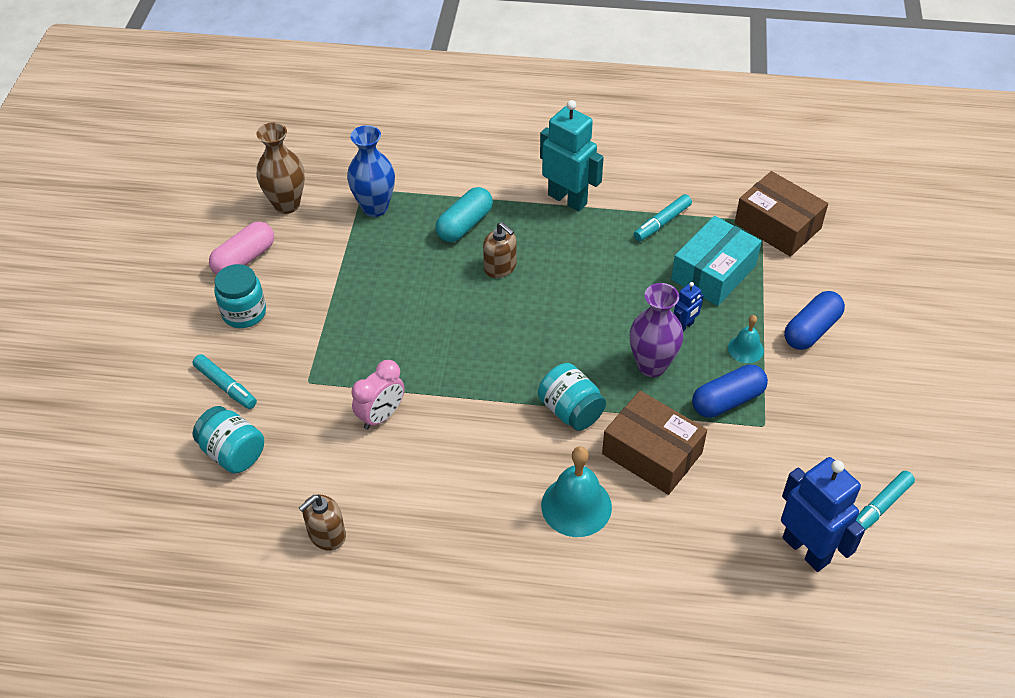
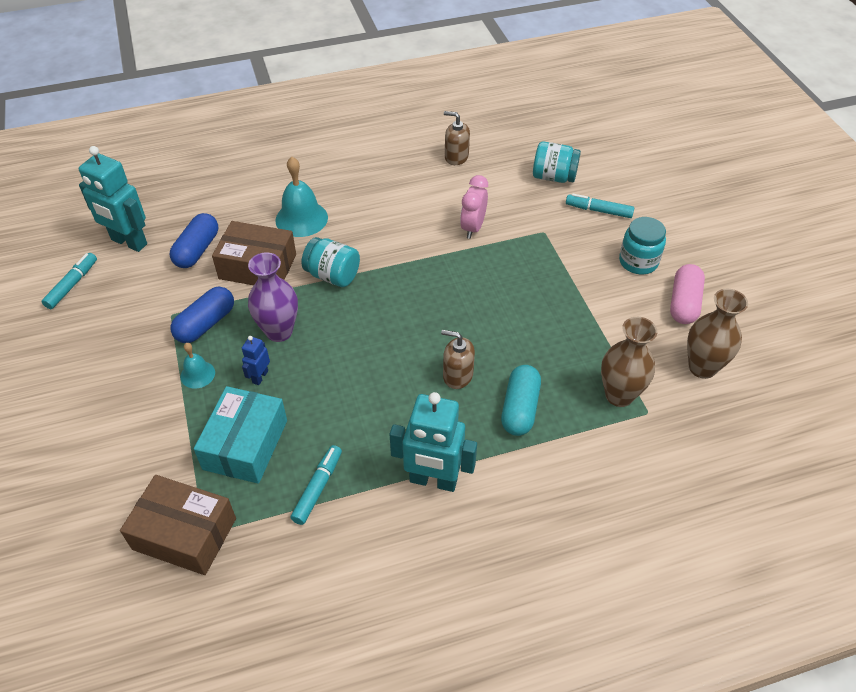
camera: 155 degrees right, 0 degrees up
(327, 535) = (456, 157): brown soap dispenser -> brown soap dispenser turned 90 degrees counterclockwise
(375, 207) = (619, 395): blue vase -> brown vase
(806, 549) = (129, 242): blue robot -> turquoise robot
(811, 330) = (135, 415): blue capsule -> blue capsule (197, 250)

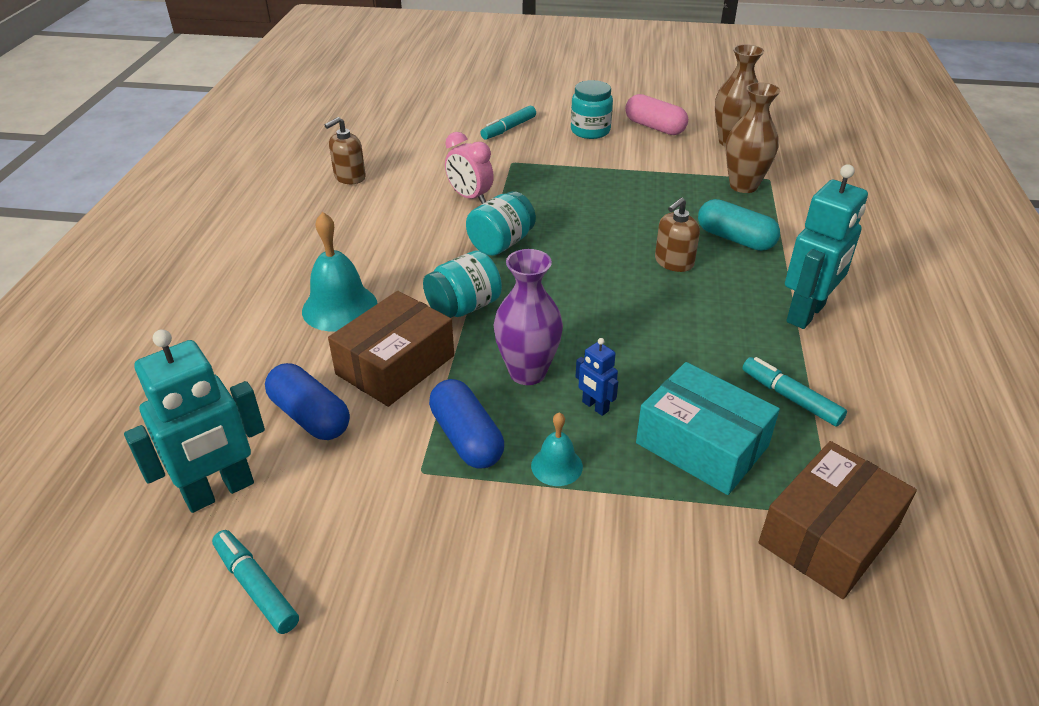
camera: 65 degrees left, 10 degrees down
(554, 177) = (440, 136): turquoise jar -> turquoise jar (501, 243)

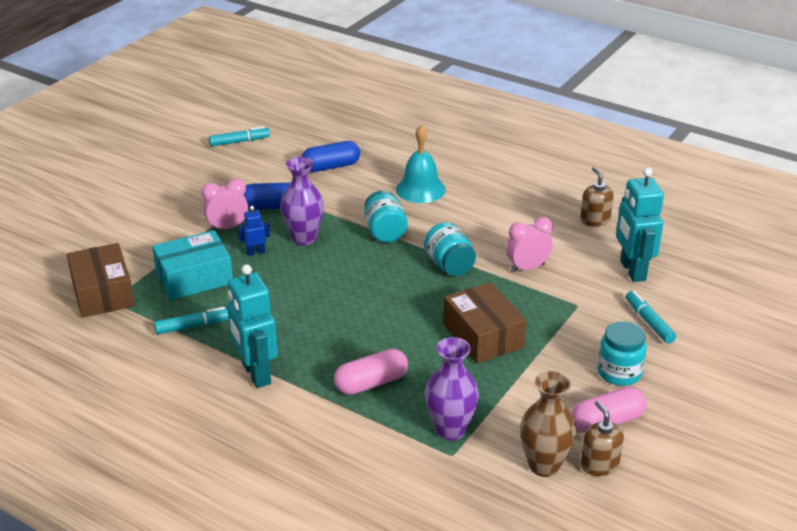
camera: 115 degrees right, 5 degrees down
(219, 491) = (301, 139): turquoise robot -> turquoise robot (632, 271)
(395, 365) = (350, 197): brown box -> brown box (483, 335)
(556, 466) = (227, 227): turquoise bell -> pink clock
(673, 262) = (365, 337): brown soap dispenser -> brown soap dispenser (599, 464)
(735, 239) = (371, 383): turquoise capsule -> pink capsule
(743, 186) = (450, 430): brown vase -> purple vase

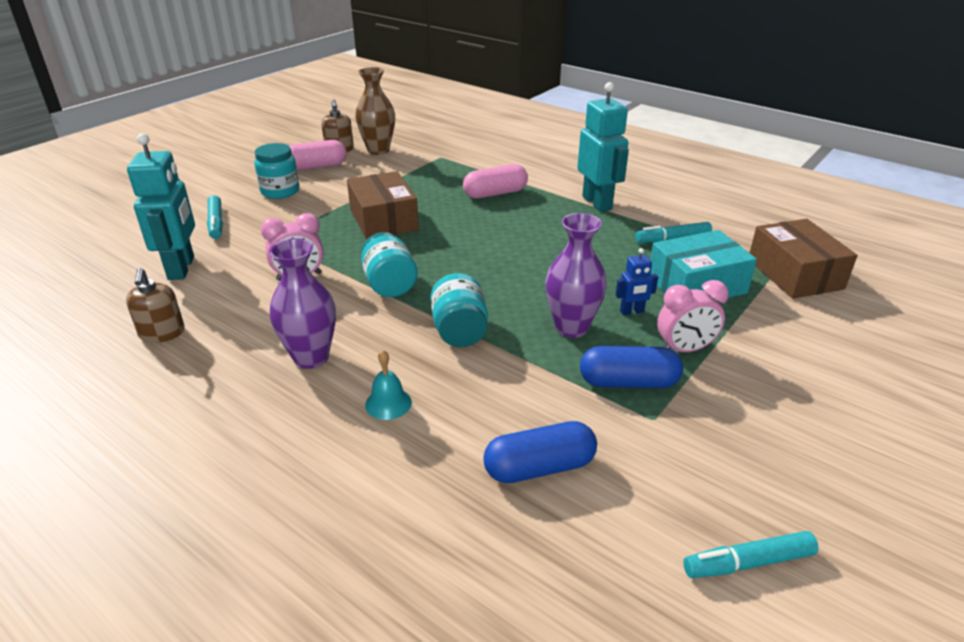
camera: 175 degrees left, 0 degrees up
(420, 189) = (388, 403): turquoise bell -> turquoise bell, size x0.56
(450, 430) = (437, 167): purple vase -> purple vase (311, 357)

